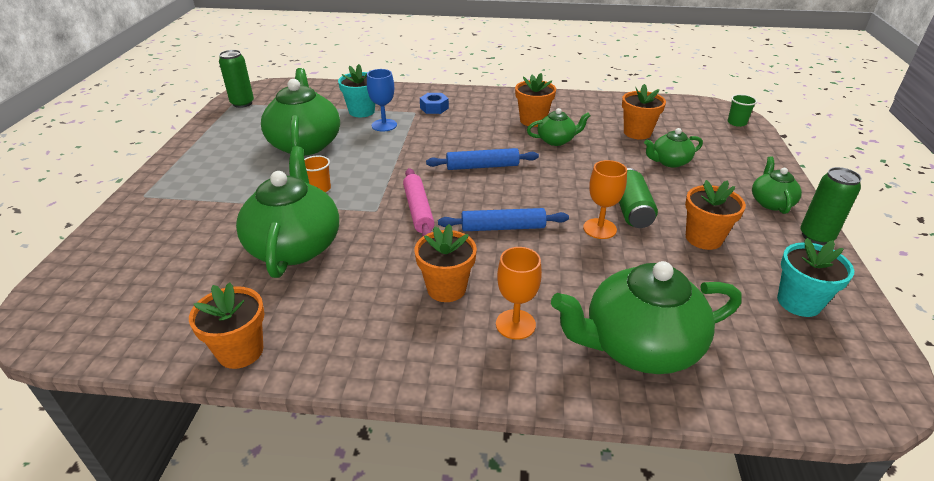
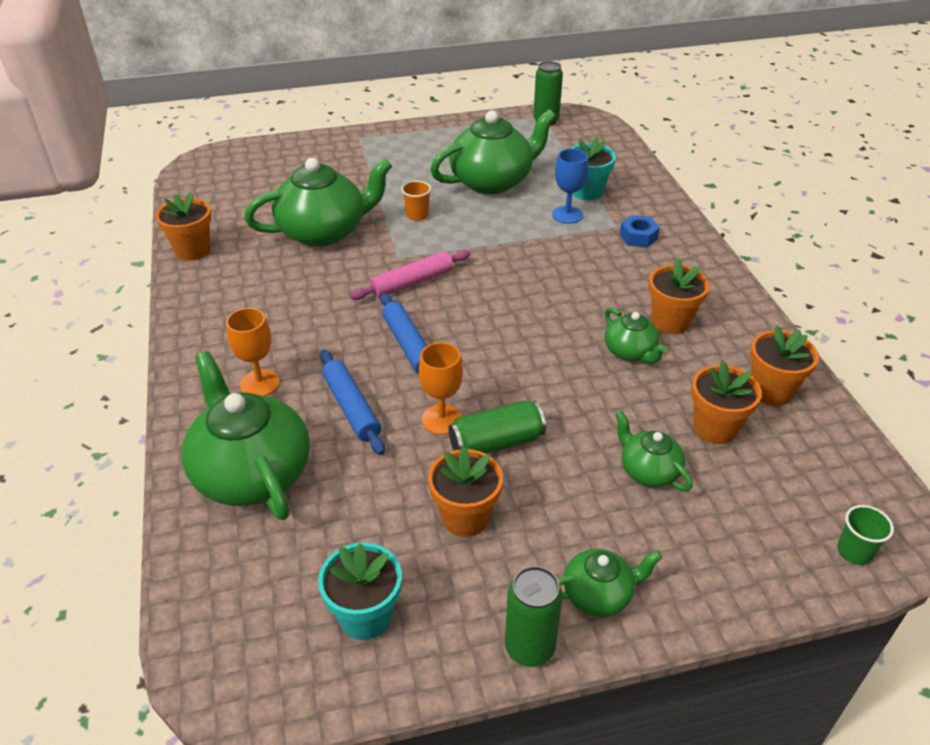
camera: 70 degrees right, 5 degrees up
(446, 288) = (296, 330): orange flower pot -> orange flower pot (771, 391)
(482, 166) = (523, 305): blue rolling pin -> blue rolling pin (351, 408)

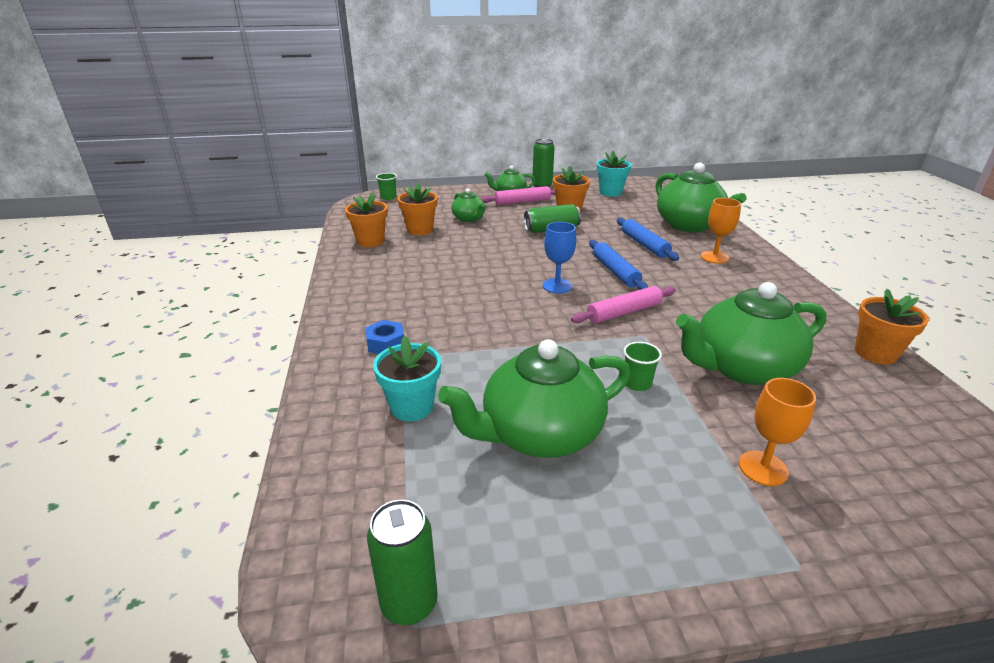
camera: 175 degrees left, 10 degrees down
(417, 215) = (637, 383): orange cup -> green cup
(442, 419) = (585, 238): orange goblet -> orange goblet (763, 468)
(563, 549) = (522, 202): none -> pink rolling pin
(567, 215) = (452, 374): blue goblet -> blue goblet (557, 286)
(630, 352) = (450, 262): green teapot -> none
(670, 322) = (407, 276): orange flower pot -> none

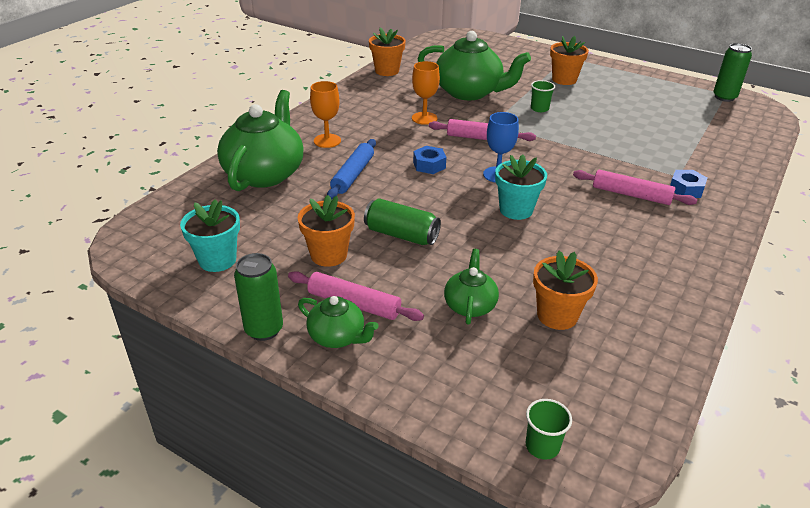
camera: 140 degrees left, 5 degrees up
(370, 241) = (640, 325): orange flower pot -> orange flower pot (564, 80)
(412, 407) = (688, 148): turquoise flower pot -> turquoise flower pot (516, 210)
(433, 315) = (631, 195): none -> pink rolling pin
(539, 434) = (622, 113): green teapot -> none
(615, 271) = (429, 165): blue rolling pin -> blue nut
(763, 468) = (534, 71): orange goblet -> orange goblet (424, 118)

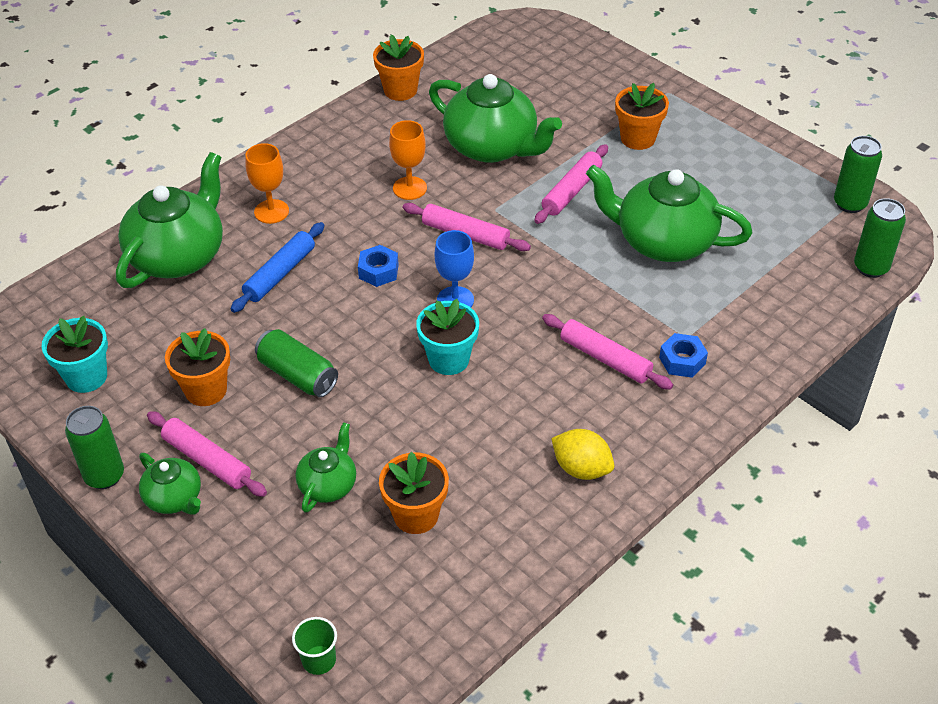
camera: 15 degrees right, 10 degrees up
(539, 108) = (571, 191): green cup -> pink rolling pin
(621, 127) = (663, 242): none -> green teapot
(665, 264) = (581, 468): none -> yellow lemon
(766, 126) = (871, 267): none -> green can

